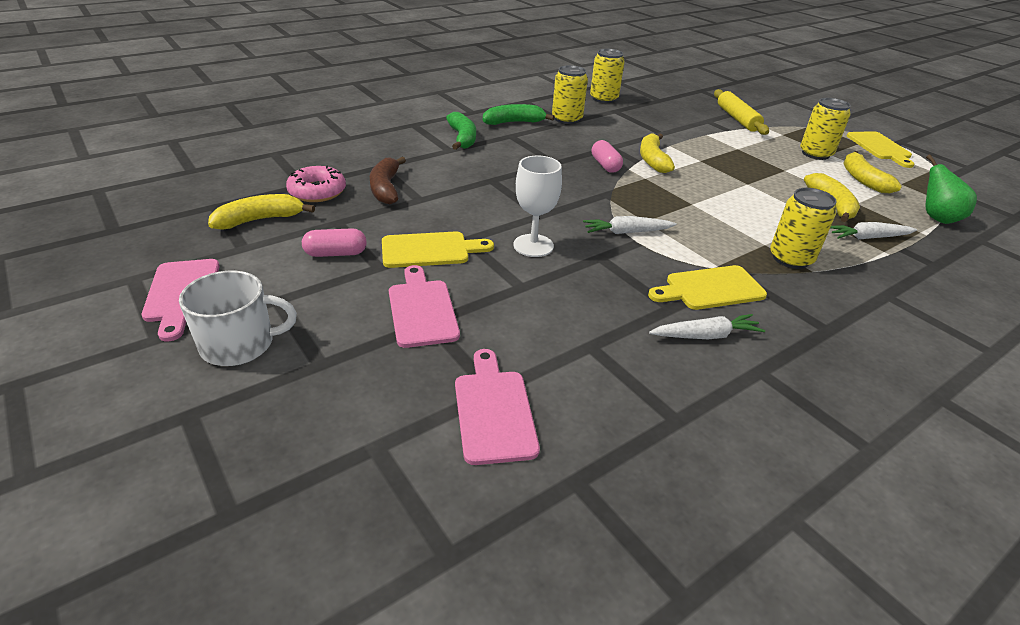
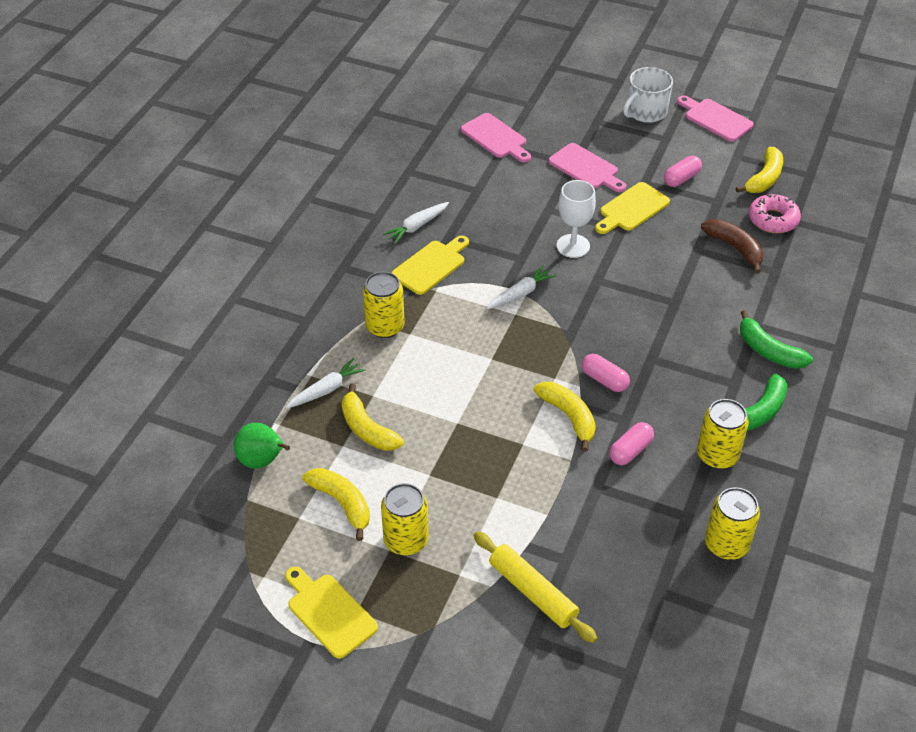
camera: 150 degrees right, 10 degrees up
(623, 136) = (630, 451): none -> pink capsule

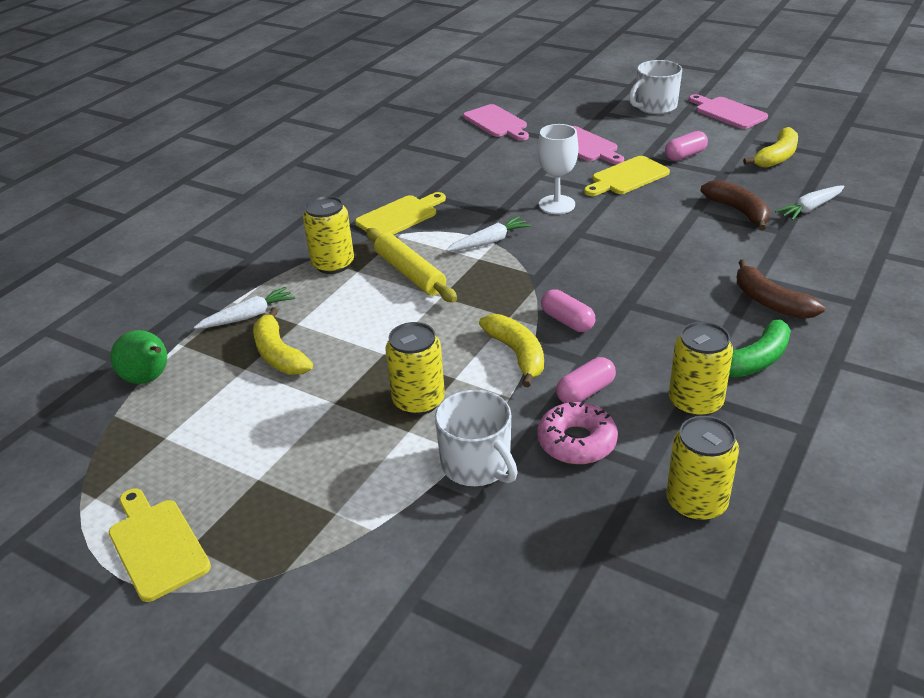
camera: 10 degrees right, 10 degrees down
(342, 504) = (221, 426): yellow banana -> none
(406, 540) = (282, 470): yellow can -> yellow can (418, 401)
(416, 227) = (395, 185): white carrot -> white carrot (810, 208)
(532, 592) = (424, 541): yellow rolling pin -> yellow rolling pin (410, 273)
(558, 524) = (477, 464): none -> white mug
(768, 350) = (770, 302): green banana -> brown banana
(773, 219) = (784, 189): pink donut -> pink donut (577, 442)

